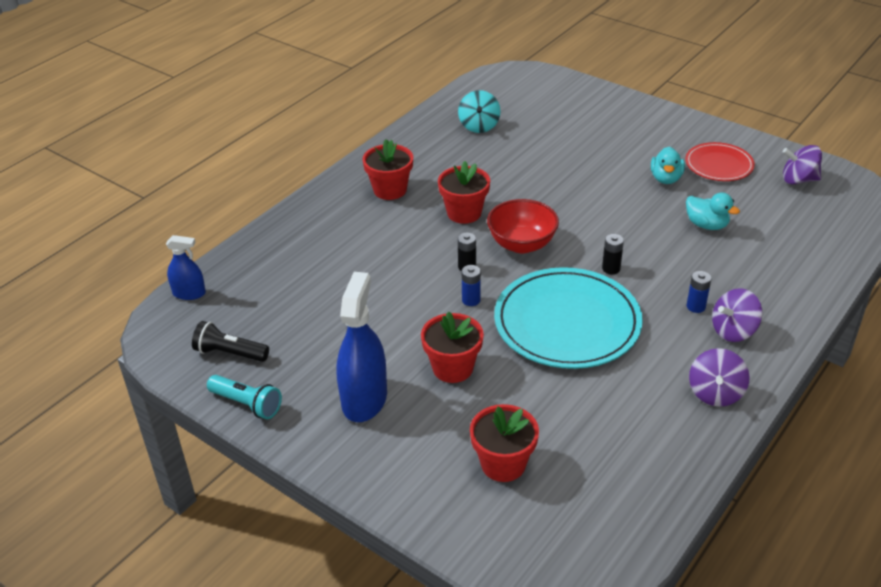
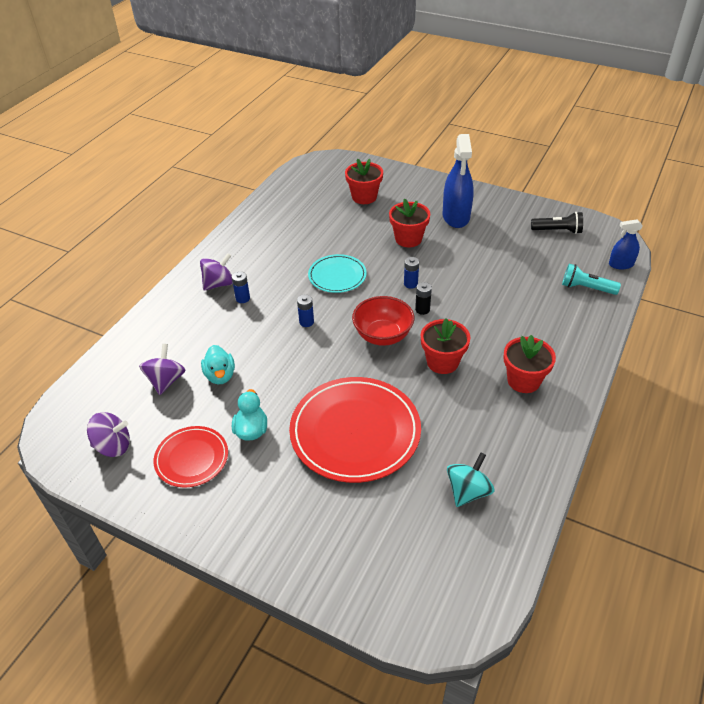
camera: 170 degrees right, 5 degrees up
(247, 404) = (524, 206): turquoise flashlight -> turquoise flashlight (586, 288)
(479, 126) = (468, 491): turquoise spinning top -> turquoise spinning top turned 45 degrees clockwise
(566, 168) = (355, 432): none -> red plate
(567, 322) = (337, 276): turquoise plate -> turquoise plate, size x0.55
(611, 268) = (306, 322): black battery -> blue battery
(706, 225) = (220, 375): turquoise duck -> turquoise duck turned 135 degrees counterclockwise
(715, 393) = (239, 244): purple spinning top -> purple spinning top (166, 381)

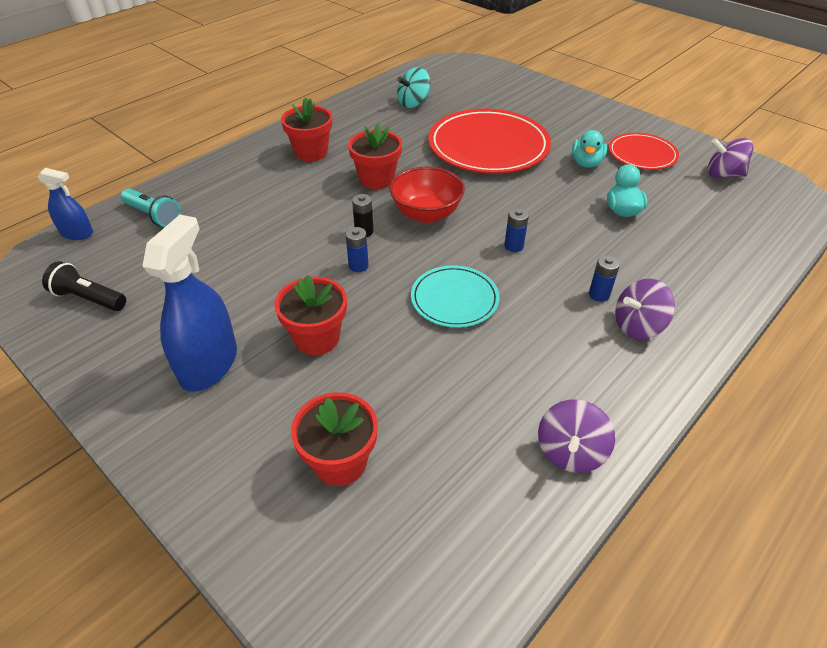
camera: 165 degrees left, 0 degrees up
(166, 381) = (685, 217): purple spinning top -> purple spinning top (570, 452)

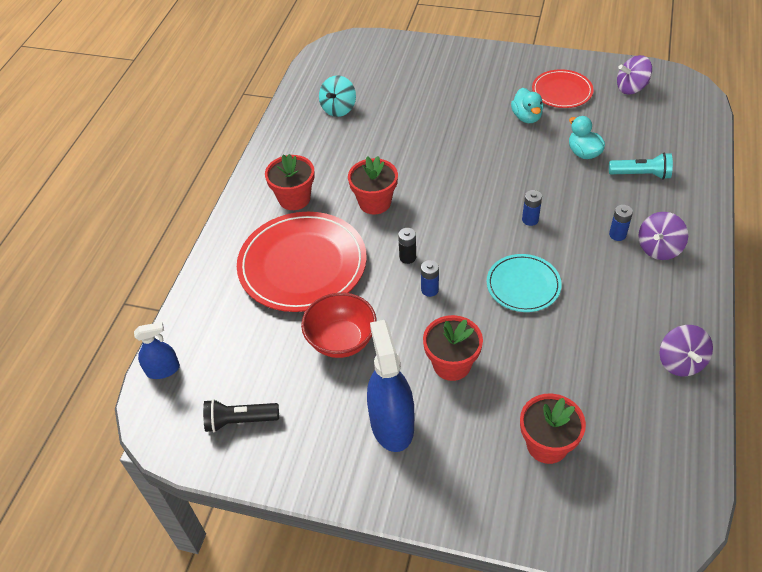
camera: 25 degrees left, 5 degrees up
(153, 216) = (215, 322): turquoise flashlight -> turquoise flashlight (641, 174)
(426, 214) = (442, 219): red bowl -> red bowl (341, 340)
(488, 146) = (439, 131): red plate -> red plate (302, 265)

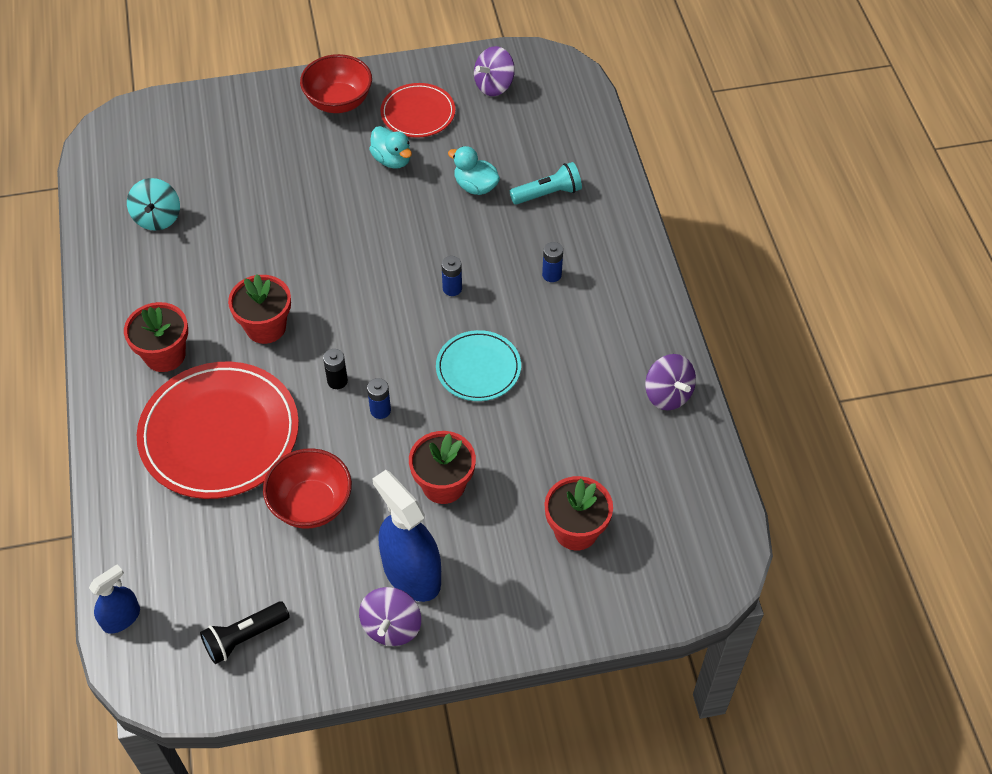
camera: 30 degrees left, 5 degrees up
(505, 69) = (338, 102): none -> red bowl
(659, 248) = (599, 276): purple spinning top -> purple spinning top (391, 626)

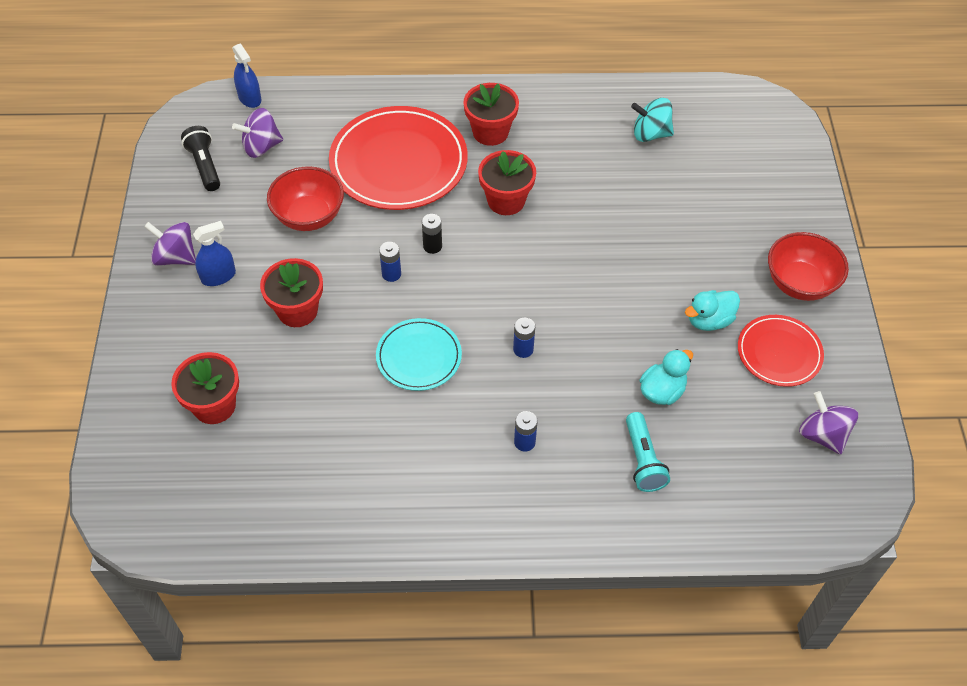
camera: 100 degrees right, 0 degrees up
(411, 573) = (218, 276): blue spray bottle -> blue spray bottle, size x0.56
(667, 394) = (342, 521): purple spinning top -> purple spinning top (261, 147)

